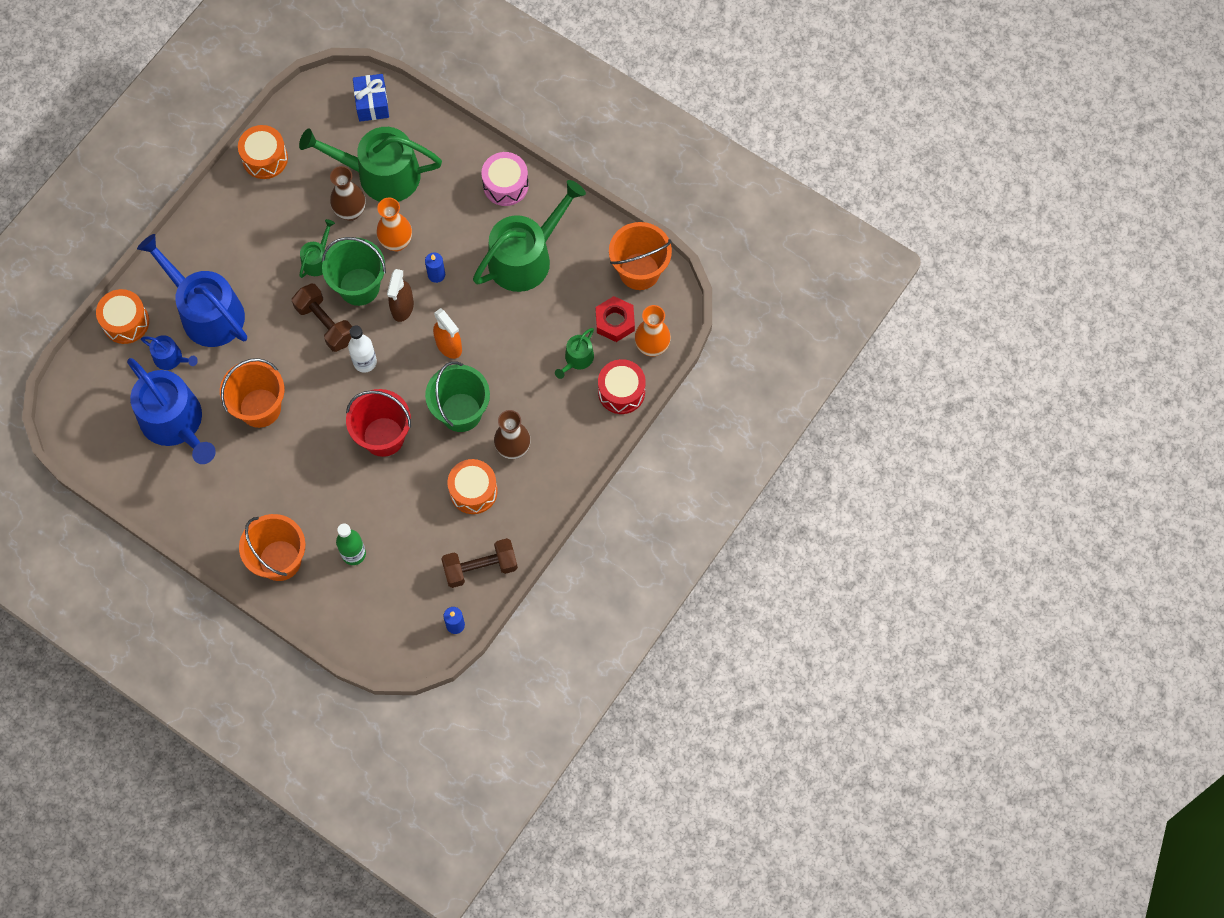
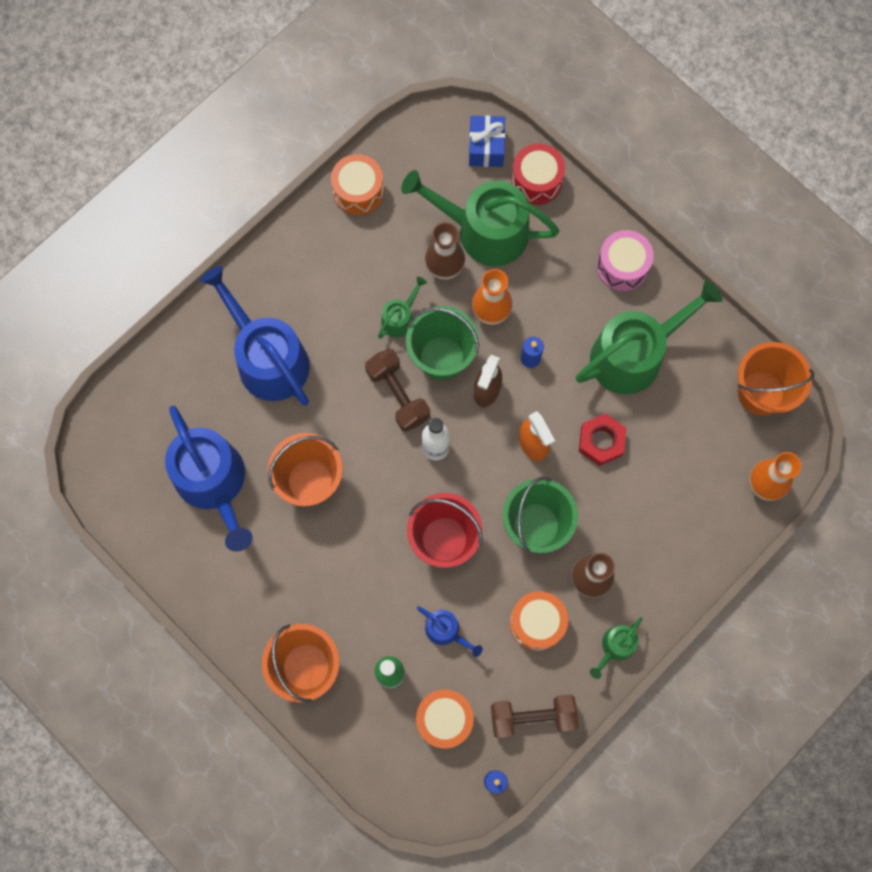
camera: 10 degrees right, 5 degrees up
(126, 322) = (176, 355): orange drum -> orange drum (444, 719)
(171, 358) = (220, 406): blue watering can -> blue watering can (446, 631)
(577, 359) = (676, 485): green watering can -> green watering can (615, 647)
(615, 322) = (725, 448): red nut -> red nut (601, 441)
(621, 392) = (722, 533): red drum -> red drum (536, 181)

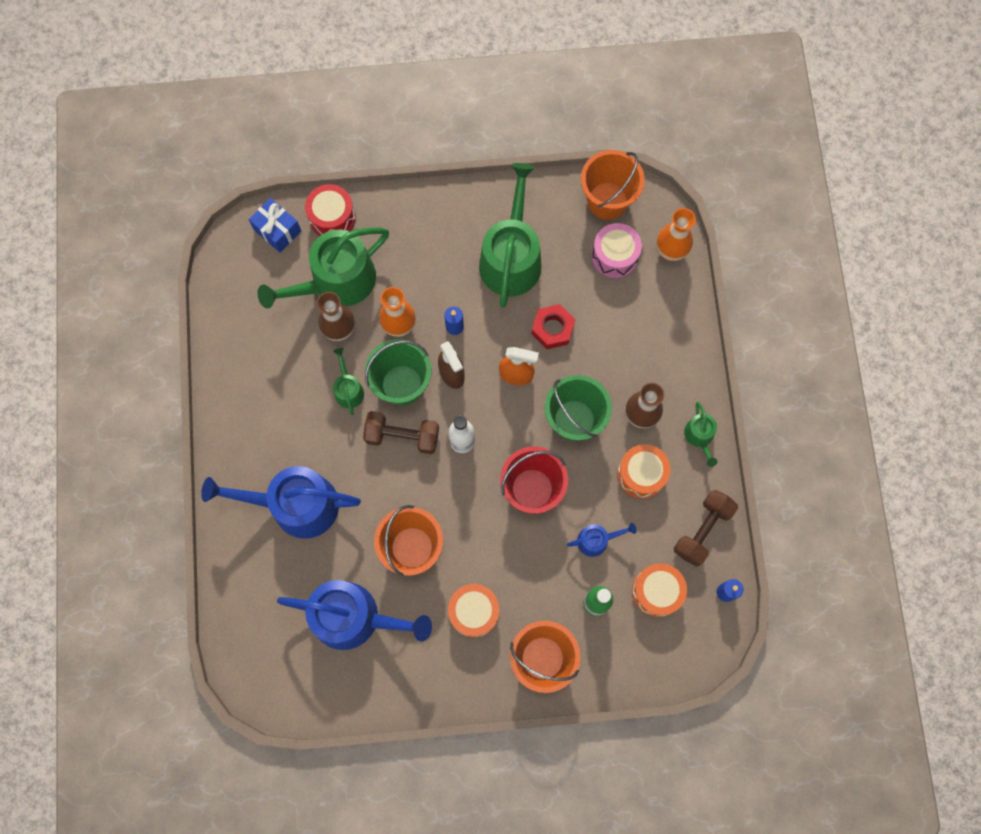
camera: 50 degrees left, 0 degrees up
(358, 191) = (229, 342): orange drum -> orange drum (474, 612)
(622, 266) = (443, 213): pink drum -> pink drum (614, 256)

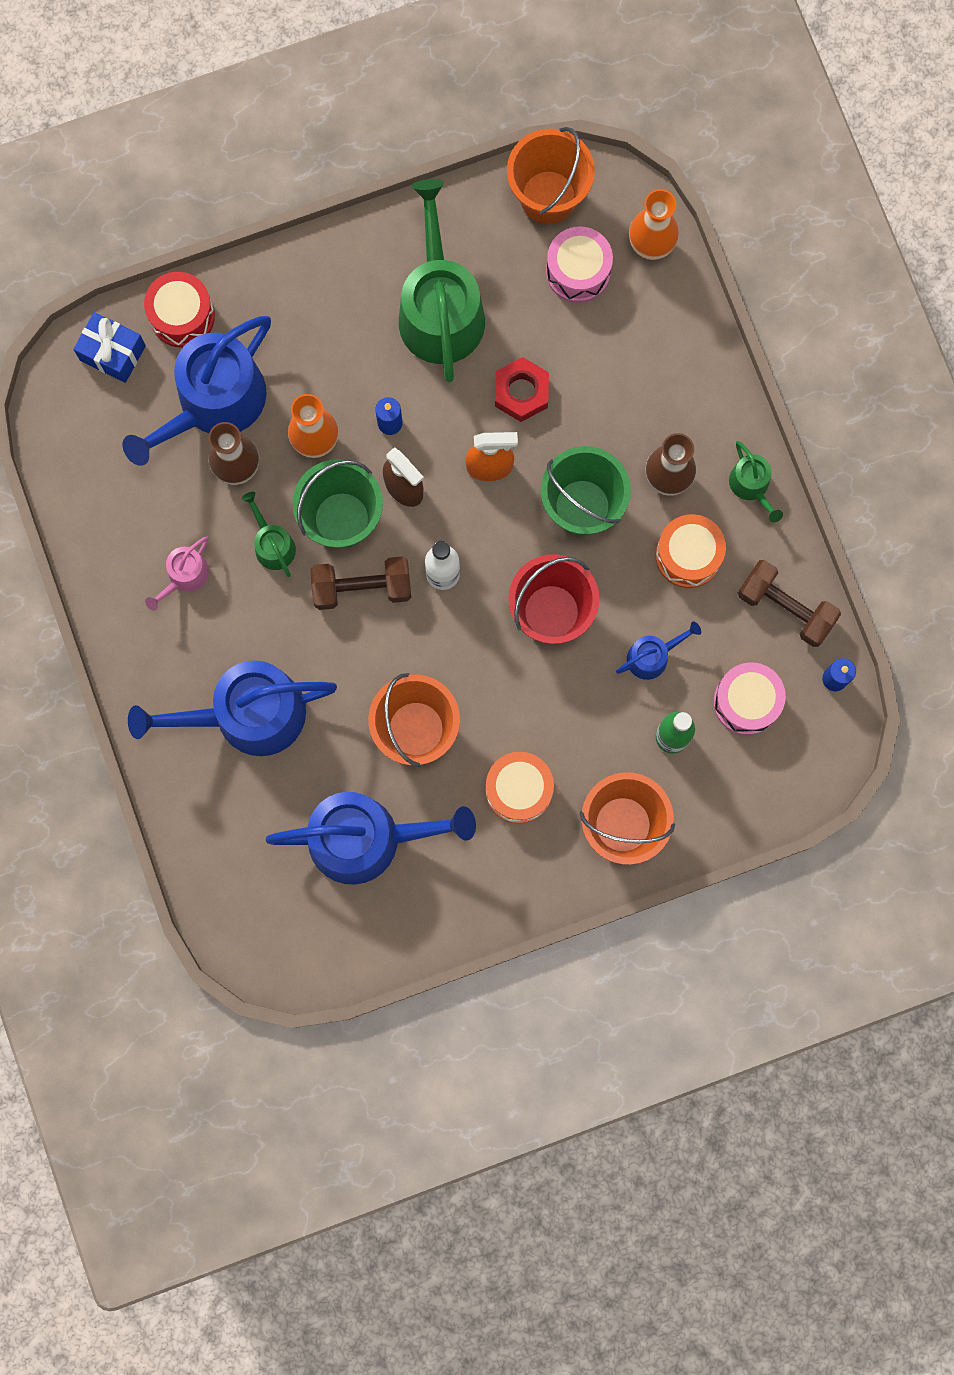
camera: 15 degrees left, 5 degrees up
(281, 396) = (185, 576): none -> pink watering can
(336, 282) = (214, 403): green watering can -> blue watering can
(656, 591) = (746, 702): orange drum -> pink drum
(702, 530) = (785, 607): brown dumbbell -> brown dumbbell turned 75 degrees counterclockwise

